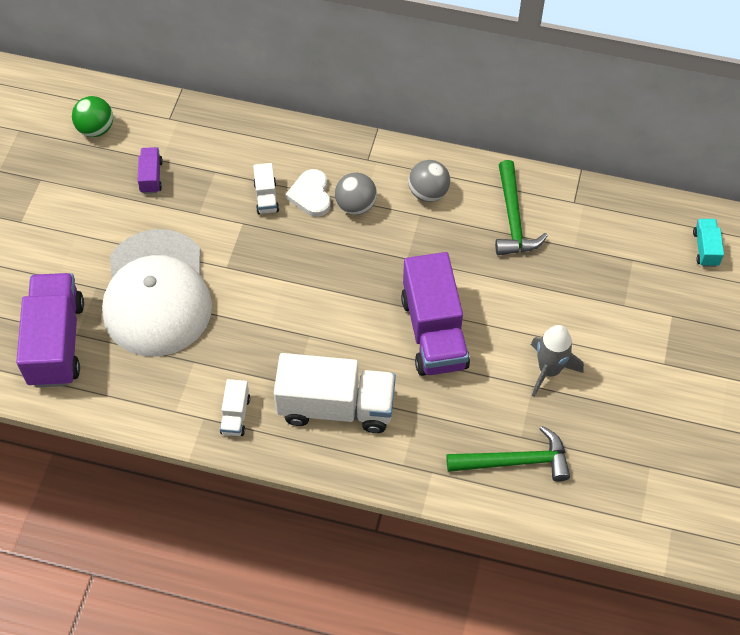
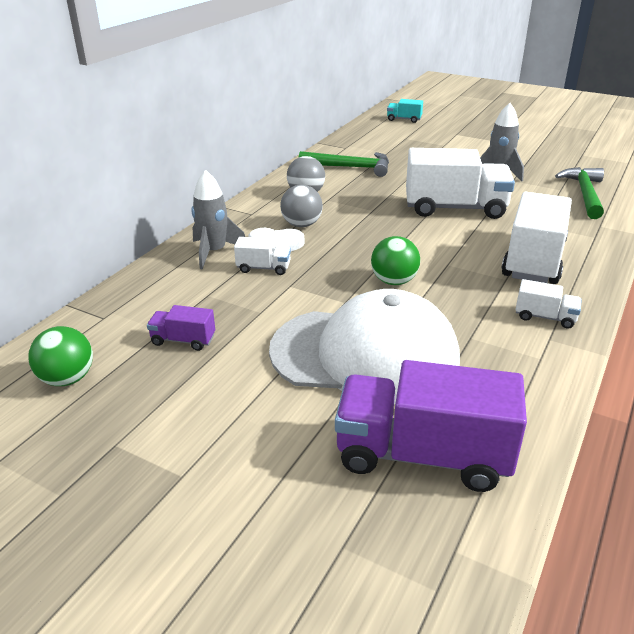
camera: 75 degrees left, 25 degrees down
(268, 297) = (394, 281): none -> green ball
(284, 154) = (214, 252): none -> grey rocket
(434, 332) = (455, 208): purple truck -> white truck

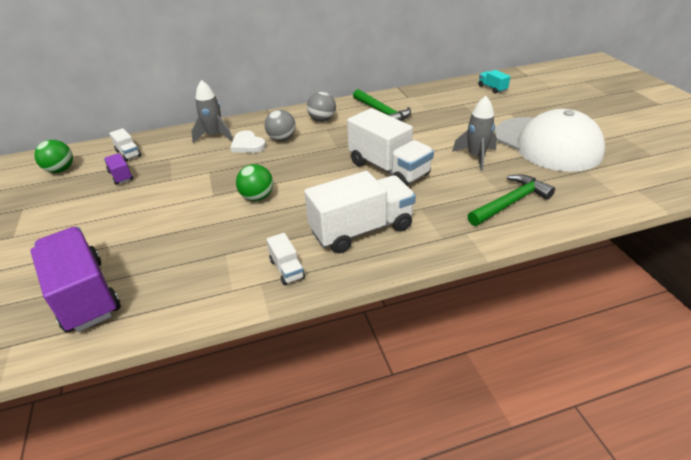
camera: 45 degrees right, 5 degrees up
(263, 268) = (217, 156): white truck -> white truck (128, 153)
(365, 354) = (164, 229): white cap -> white cap (547, 144)

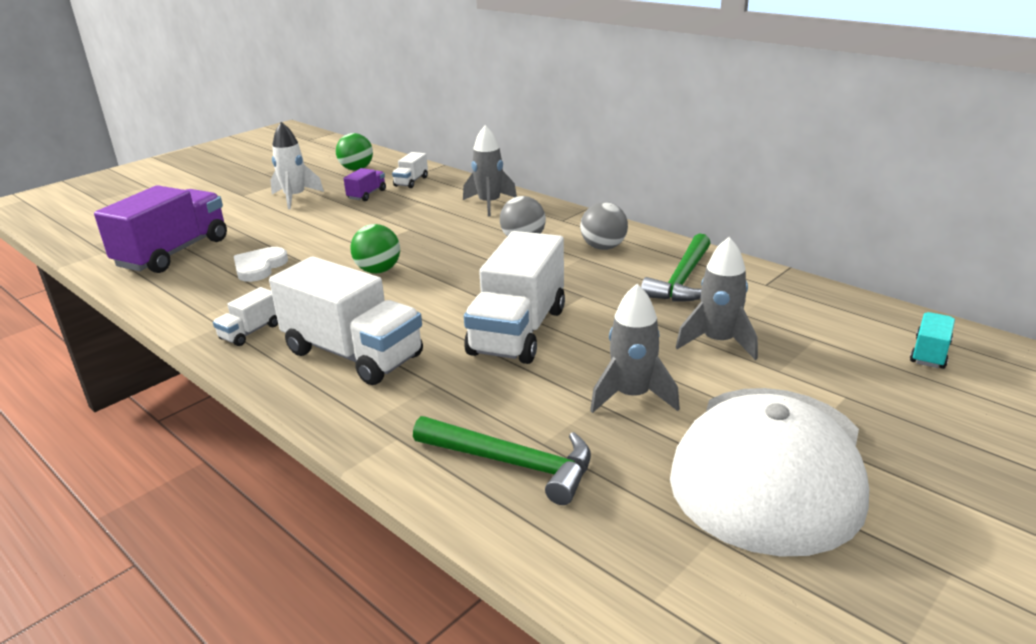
camera: 60 degrees right, 10 degrees down
(69, 209) = (295, 198): none -> white rocket
(247, 145) = (488, 227): white heart -> white heart (259, 267)
(447, 123) = (718, 342): none -> grey rocket

